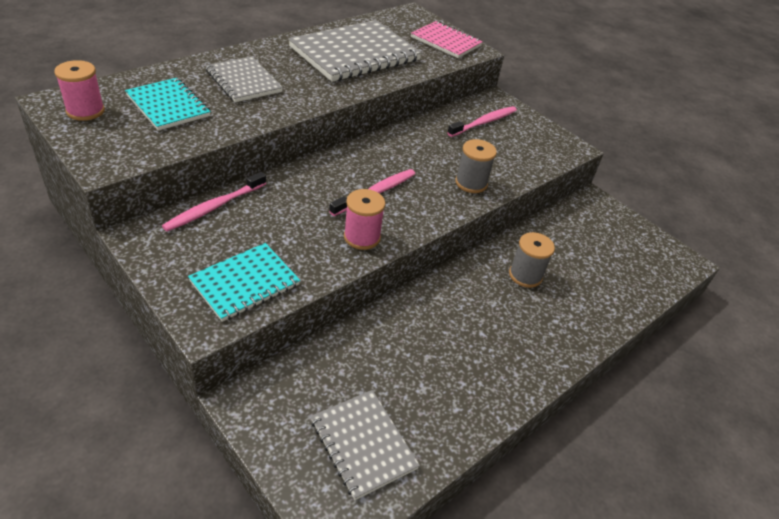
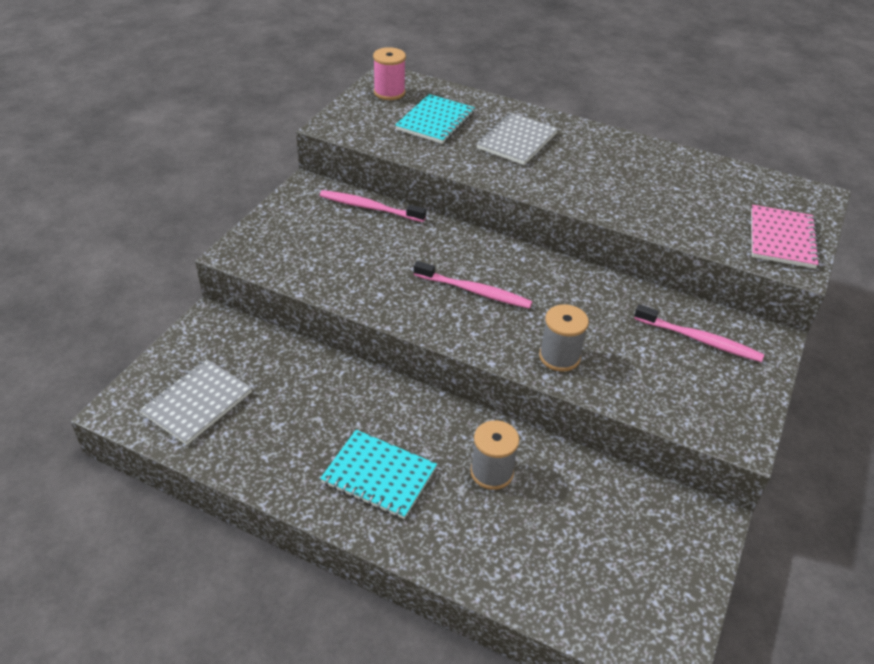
camera: 70 degrees right, 0 degrees up
(245, 283) = (291, 255): turquoise notebook -> turquoise notebook (379, 476)
(355, 54) = (655, 184): grey notebook -> none
(362, 237) = (399, 302): pink spool -> none

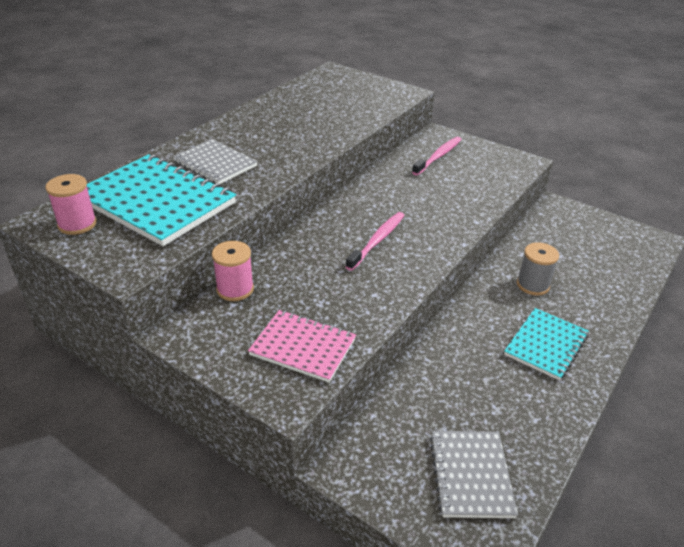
camera: 80 degrees left, 5 degrees down
(197, 403) = (470, 475): grey notebook -> grey notebook turned 45 degrees clockwise
(369, 207) = (235, 289): pink toothbrush -> pink spool
(435, 121) = (156, 202): turquoise notebook -> turquoise notebook, size x1.72
(559, 357) = (456, 212): grey spool -> none
(782, 239) = (378, 90): pink notebook -> pink notebook (303, 347)

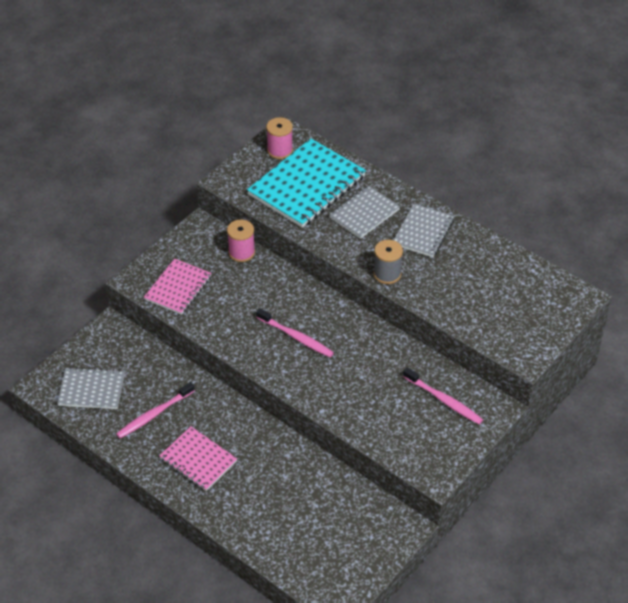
camera: 95 degrees right, 10 degrees up
(249, 132) = (423, 232): none -> grey notebook
(493, 394) = (154, 414): none -> pink toothbrush
(533, 285) = (273, 470): grey spool -> grey spool (387, 274)
(546, 345) = (198, 460): turquoise notebook -> pink notebook

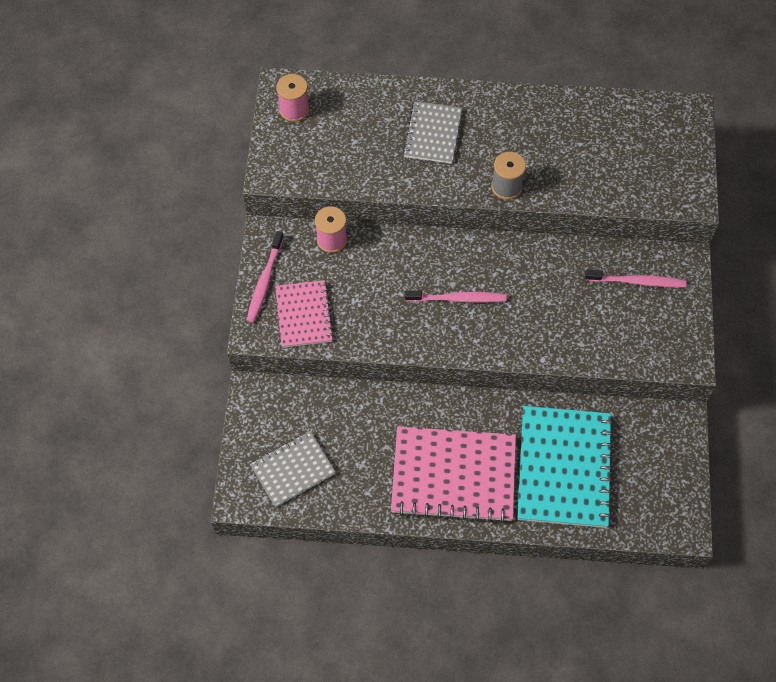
camera: 35 degrees left, 15 degrees up
(154, 414) = (374, 457): pink toothbrush -> pink toothbrush (264, 282)
(198, 460) = (453, 476): pink notebook -> pink notebook, size x1.72
(307, 186) = (354, 134): turquoise notebook -> turquoise notebook (564, 468)
(423, 232) = (502, 122): grey notebook -> none

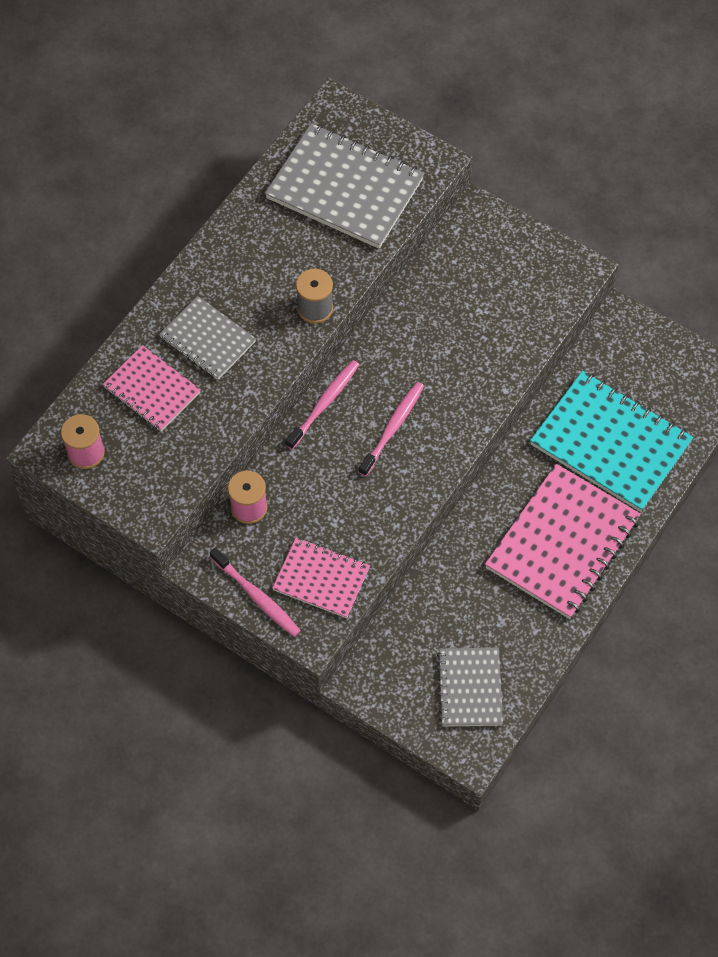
camera: 60 degrees left, 0 degrees up
(369, 122) = (151, 390): none -> pink notebook
(623, 153) = (345, 188): none -> grey notebook
(637, 281) = (473, 264): pink toothbrush -> pink toothbrush (324, 403)

